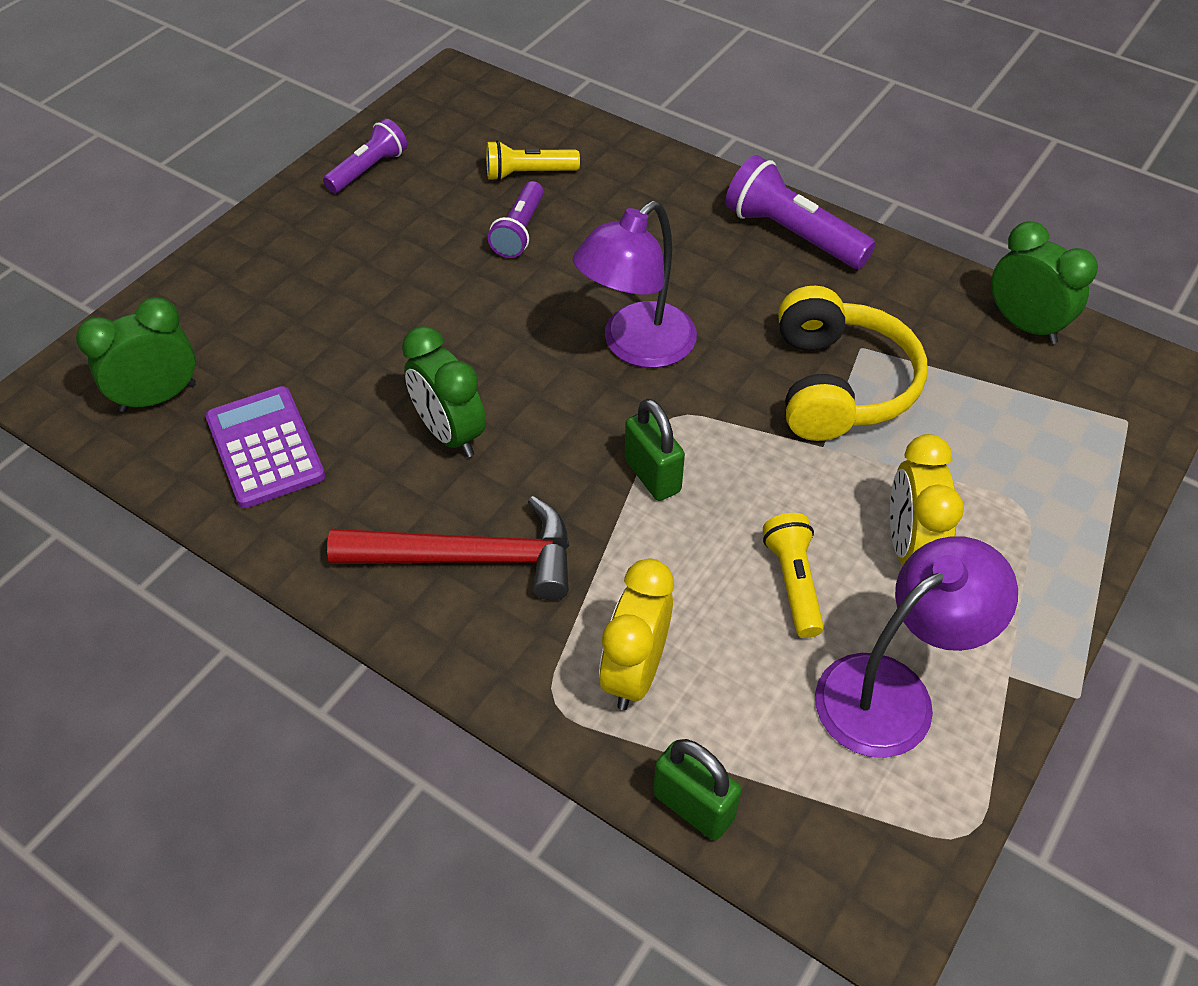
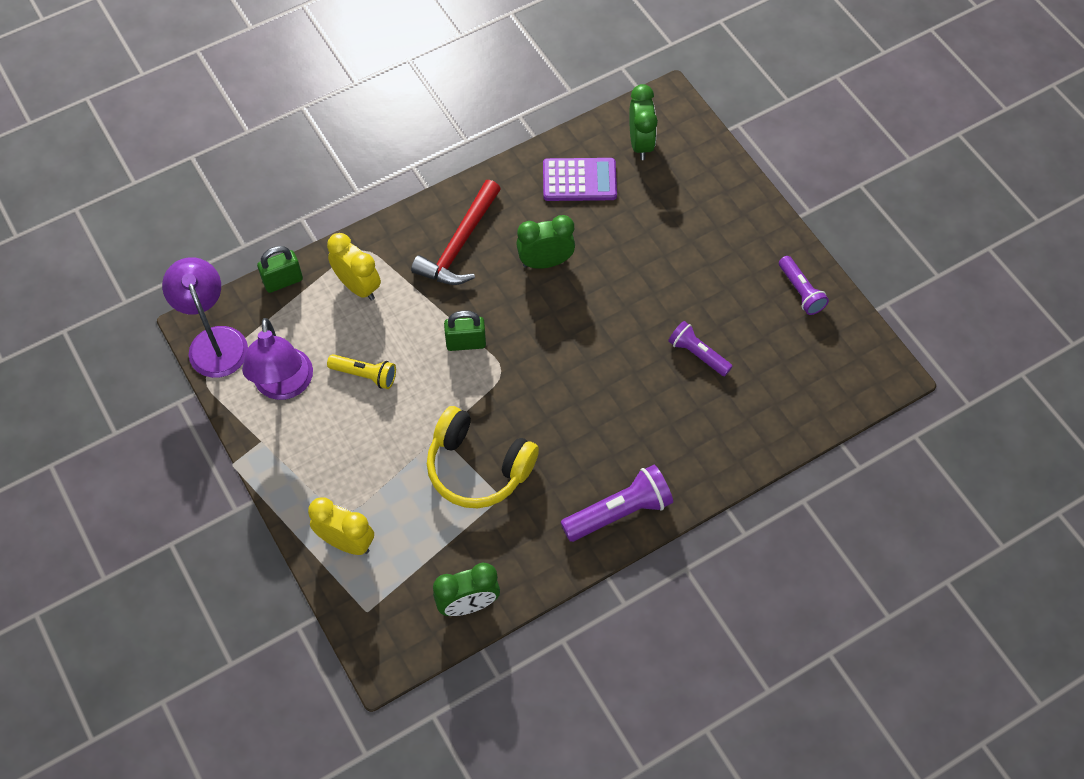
camera: 115 degrees right, 10 degrees up
(528, 173) = (755, 381): yellow flashlight -> none
(636, 347) = (563, 376): purple lamp -> purple lamp (214, 341)
(909, 548) = (353, 439): yellow clock -> yellow clock (346, 542)

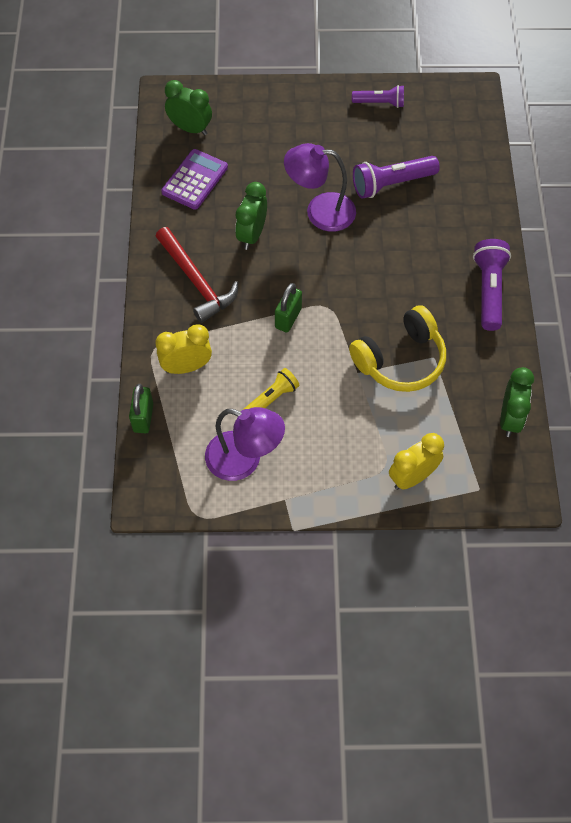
camera: 60 degrees left, 0 degrees up
(214, 341) = (166, 494): purple lamp -> purple lamp (320, 211)
(698, 354) = (391, 184): purple flashlight -> purple flashlight, size x1.56

